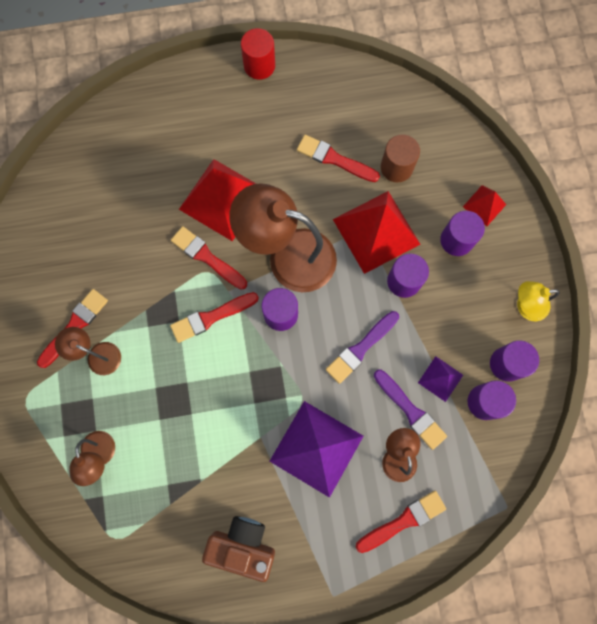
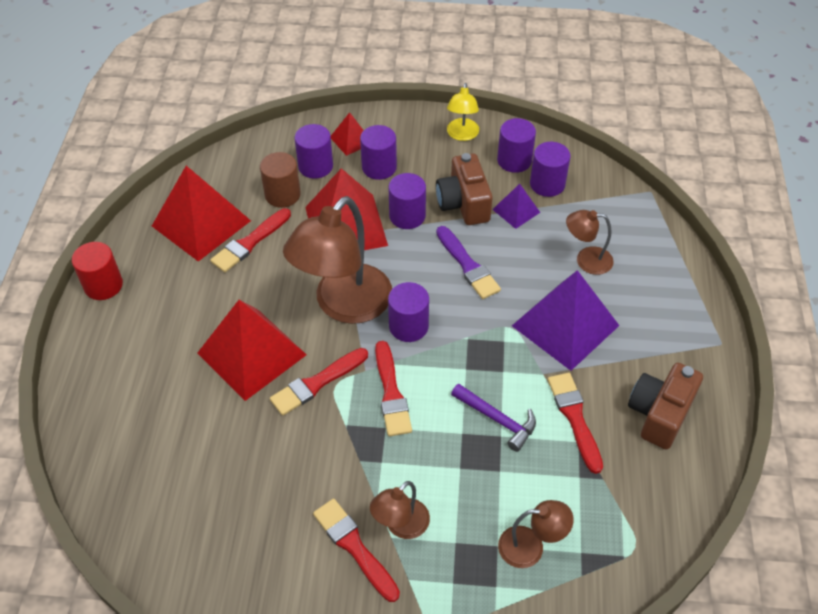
camera: 75 degrees left, 25 degrees down
(206, 408) = (497, 419): none -> purple hammer
(344, 113) = (201, 223): none -> red pyramid
(403, 521) = (652, 270): red brush -> red brush (575, 418)
(410, 411) = (543, 240): purple brush -> none
(434, 328) = (463, 203): none -> brown camera
(440, 184) = (315, 166): none -> purple cylinder

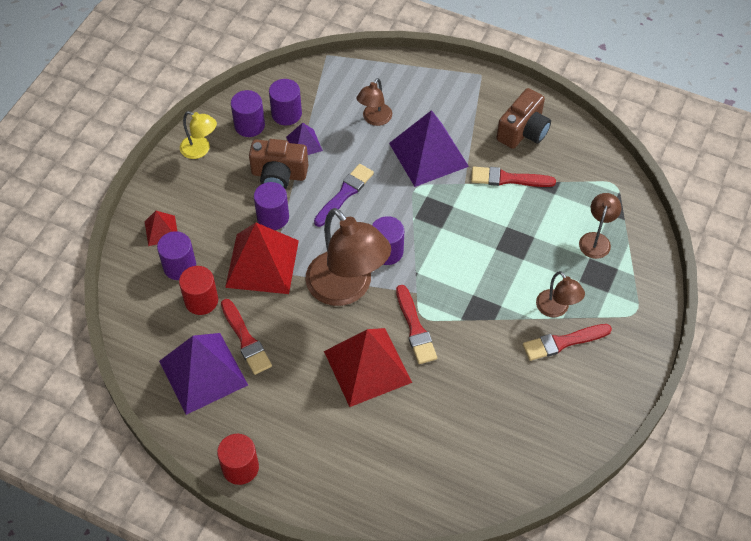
camera: 70 degrees left, 5 degrees up
(201, 223) = (203, 373): red pyramid -> purple pyramid
(282, 195) = (201, 300): brown cylinder -> red cylinder
(379, 167) = (206, 220): purple cylinder -> none
(391, 393) = (444, 282): red brush -> none
(467, 265) = (344, 194): purple brush -> purple brush turned 45 degrees counterclockwise
(497, 419) = (492, 224): purple hammer -> none
(659, 414) = (523, 131): brown camera -> brown camera turned 105 degrees counterclockwise

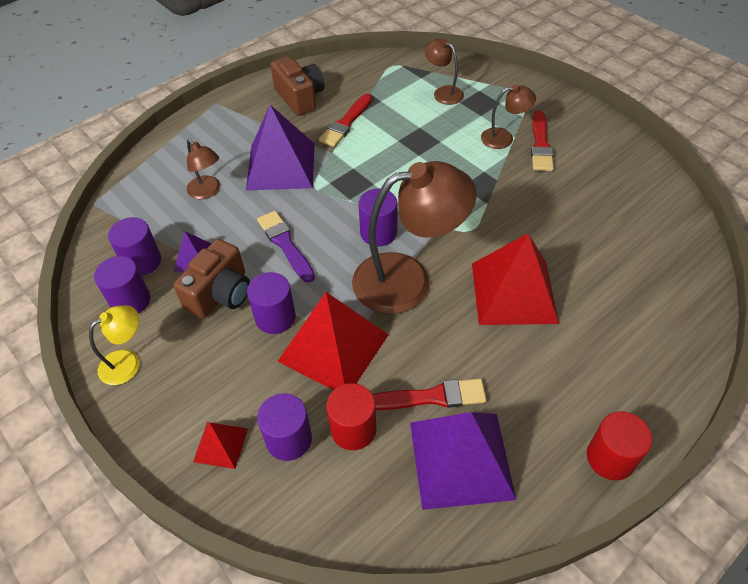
camera: 65 degrees left, 5 degrees down
(415, 328) = (482, 239): red brush -> none

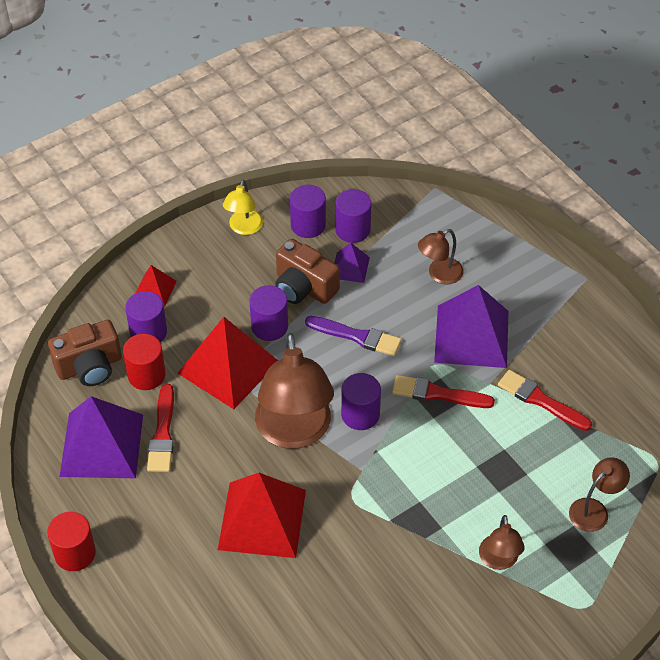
camera: 95 degrees right, 0 degrees up
(127, 362) = (244, 228): yellow lamp -> yellow lamp turned 45 degrees clockwise
(285, 244) = (357, 336): purple brush -> purple brush turned 45 degrees clockwise
(300, 98) = (592, 358): brown camera -> brown camera (89, 366)
(540, 144) = (482, 598): red brush -> red brush (438, 394)

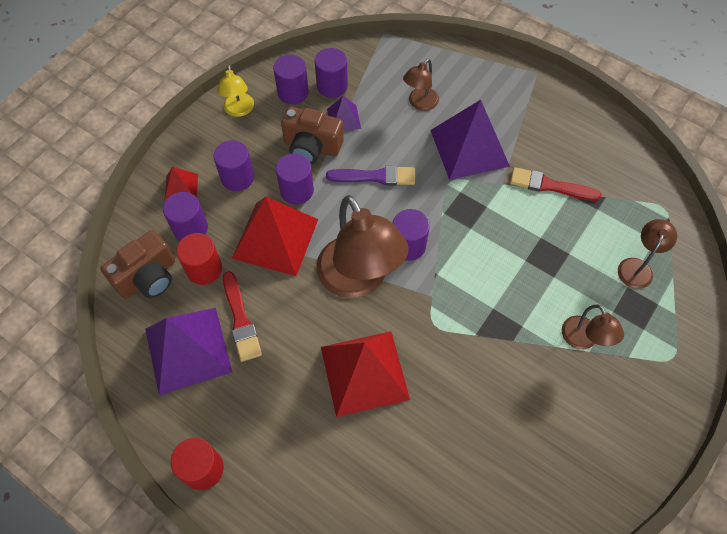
camera: 20 degrees left, 10 degrees up
(215, 296) = (237, 177): none -> purple cylinder
(438, 394) = (464, 206): red brush -> none

